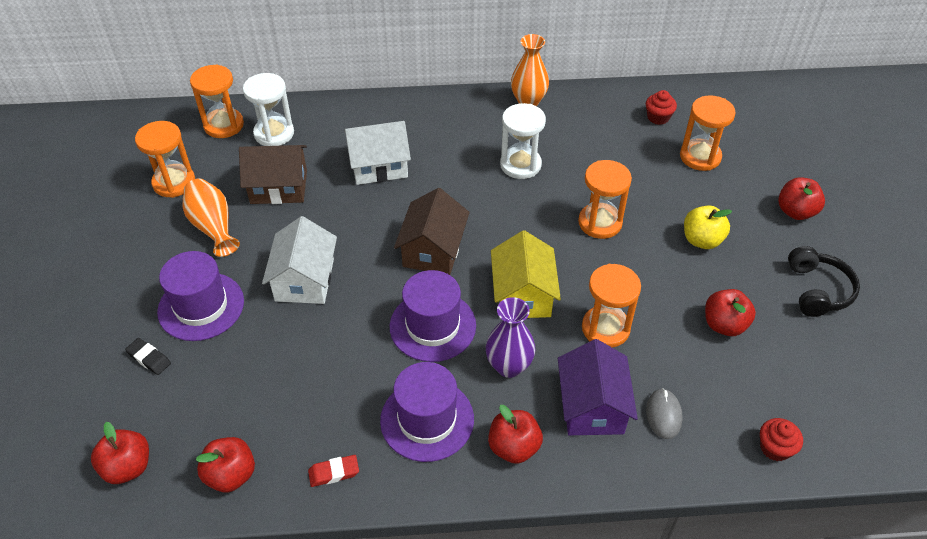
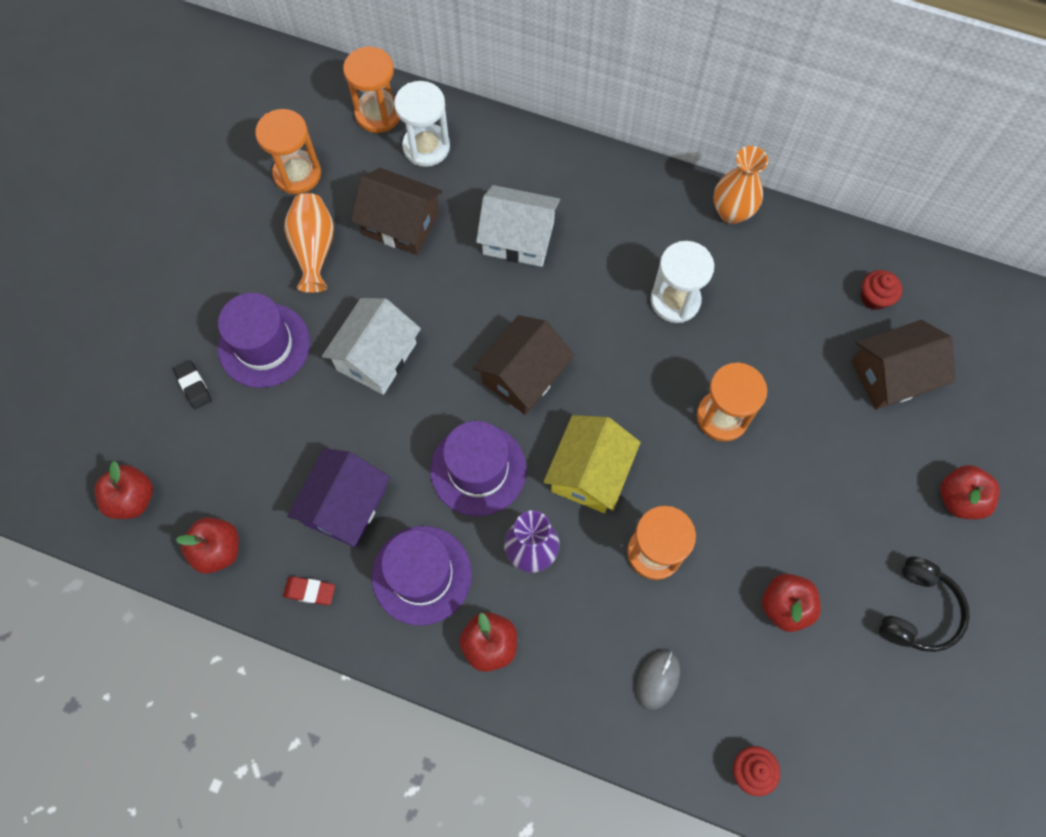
camera: 25 degrees right, 20 degrees up
(592, 406) = (590, 636): purple house -> purple house (345, 506)
(700, 157) = (891, 375): orange hourglass -> brown house
(702, 240) = (824, 489): yellow apple -> none

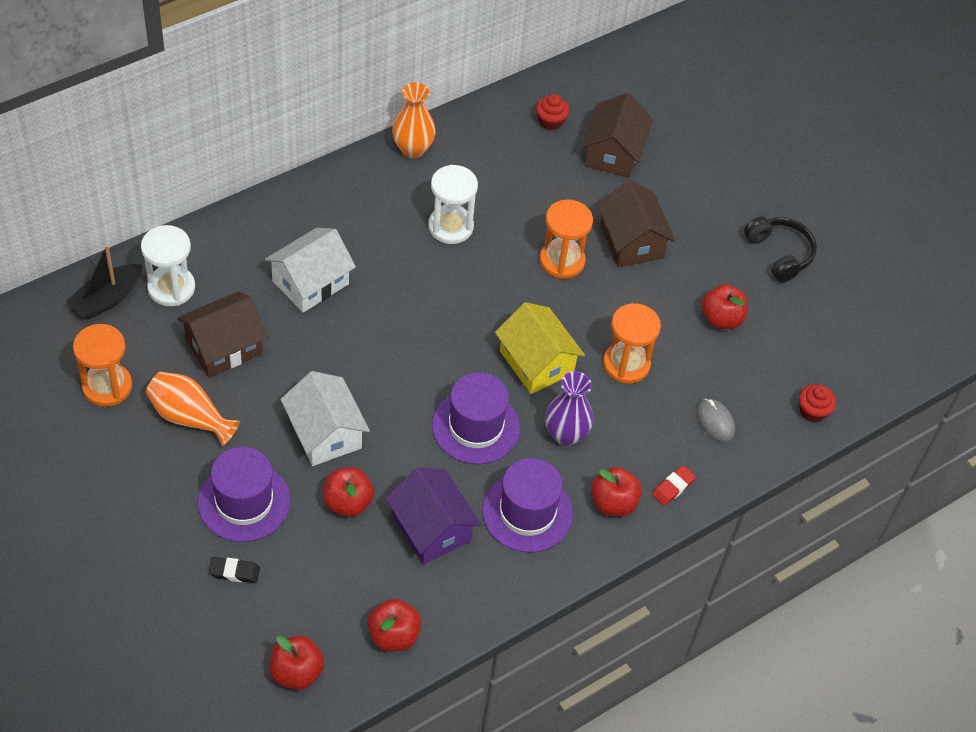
camera: 60 degrees left, 15 degrees down
(310, 591) = (480, 592): red eraser -> red eraser (673, 488)
(378, 114) = (107, 299): orange hourglass -> black boat
(523, 375) = (426, 352): brown house -> brown house (631, 241)
(959, 499) = (725, 181): red apple -> red apple (348, 503)

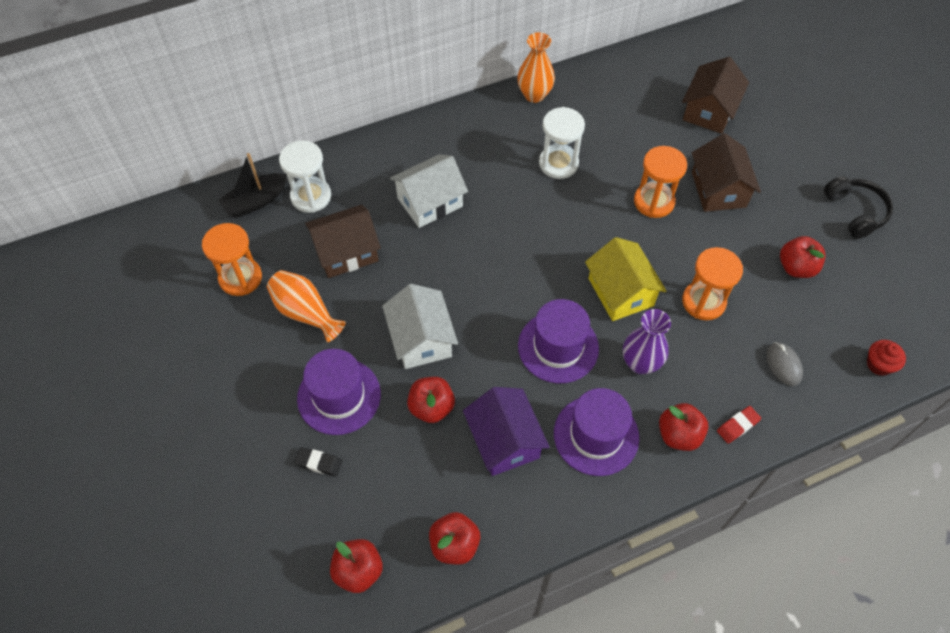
camera: 15 degrees right, 5 degrees up
(550, 121) = (656, 80): red cupcake -> none

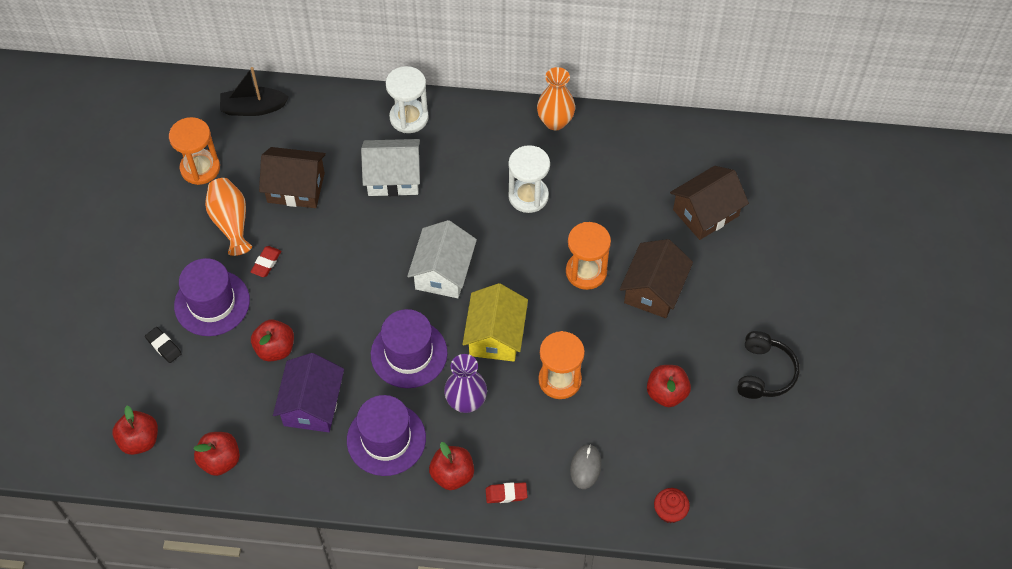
camera: 30 degrees right, 0 degrees up
(311, 196) = (300, 125): white hourglass -> white hourglass (409, 118)
(366, 333) = (266, 263): none -> red eraser
(421, 339) = (305, 290): white house -> white house (443, 272)

